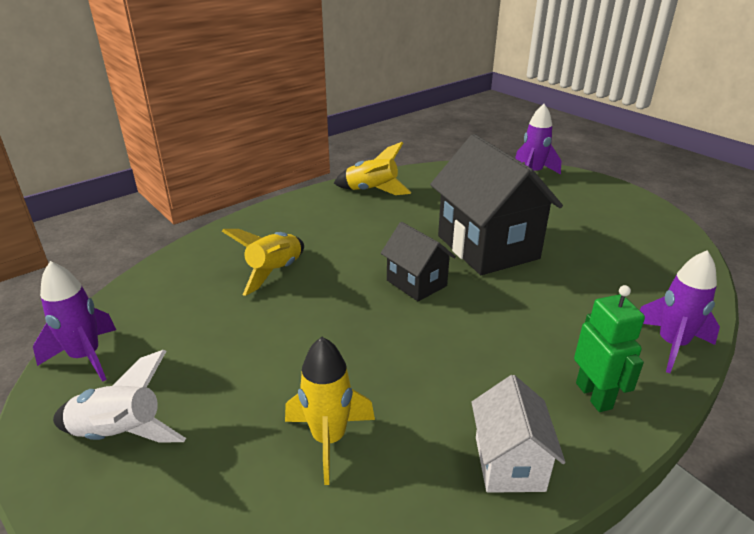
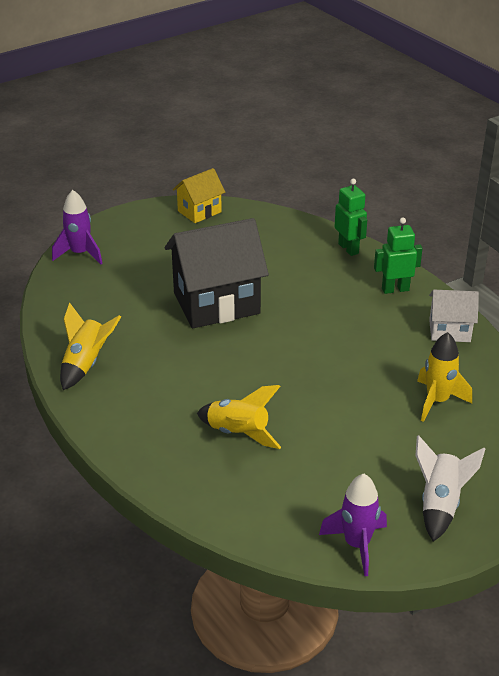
camera: 85 degrees left, 5 degrees up
(416, 283) = (266, 348): black house -> none
(659, 226) = (199, 211): none -> yellow house
(671, 345) = (348, 248): purple rocket -> green robot

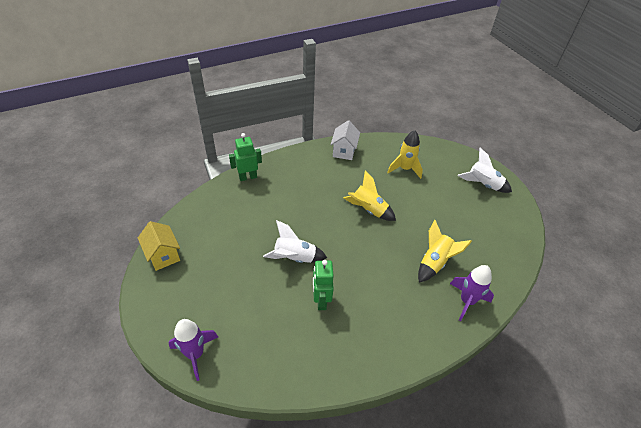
camera: 85 degrees left, 10 degrees up
(86, 364) = (357, 353): yellow rocket -> yellow rocket (368, 210)
(216, 303) = (294, 258): black house -> white rocket
(357, 545) = (517, 222): purple rocket -> purple rocket (467, 301)
(395, 289) = (299, 164): green robot -> green robot (321, 300)

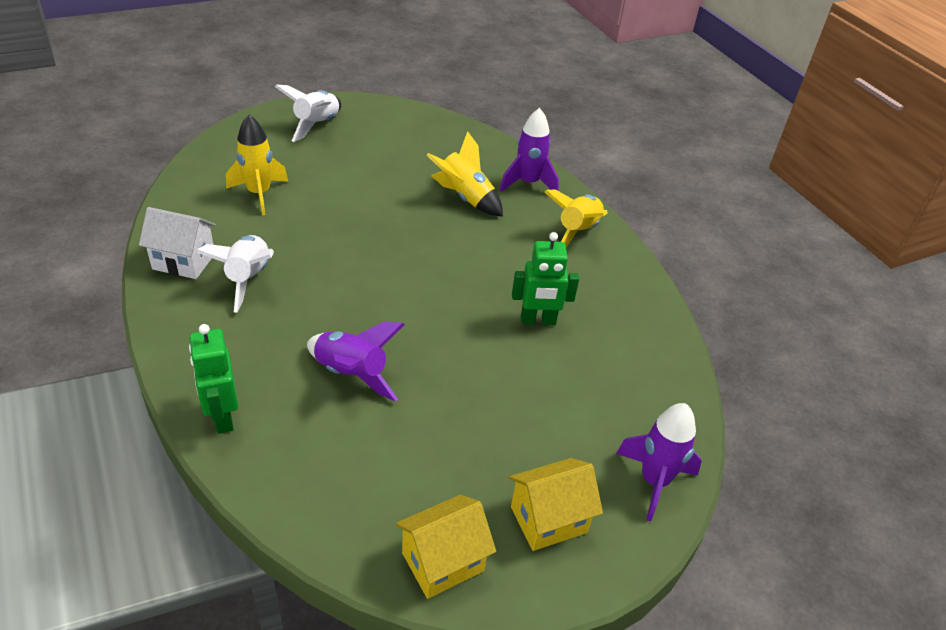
camera: 90 degrees left, 5 degrees down
(178, 298) = (548, 519): none -> yellow house
(274, 217) = (351, 374): none -> purple rocket
(294, 258) = (454, 348): white rocket -> white rocket (248, 279)
(368, 210) = (352, 248): yellow rocket -> yellow rocket (577, 232)

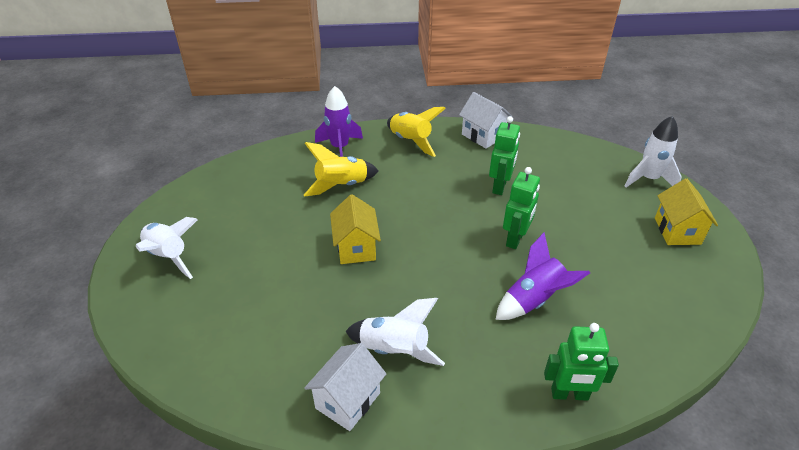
camera: 65 degrees left, 0 degrees up
(259, 194) = (263, 321): yellow rocket -> none
(442, 562) = (711, 288): yellow house -> yellow house (356, 247)
(446, 347) = (515, 239): none -> green robot
(634, 291) = (483, 136): none -> white house
(654, 481) = (648, 179): purple rocket -> white rocket

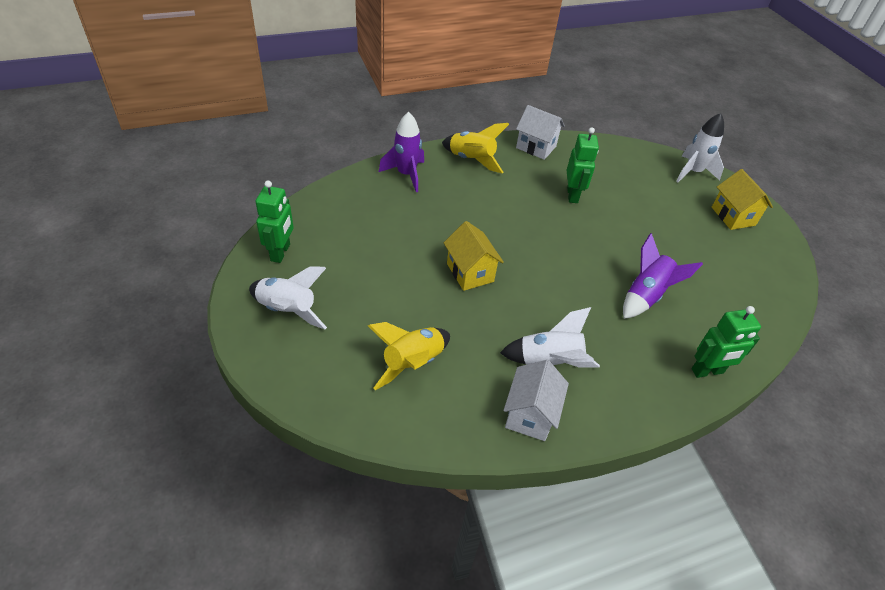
camera: 20 degrees left, 5 degrees up
(341, 185) = (426, 213): yellow rocket -> yellow rocket (412, 363)
(515, 239) = (607, 243): green robot -> green robot (281, 252)

